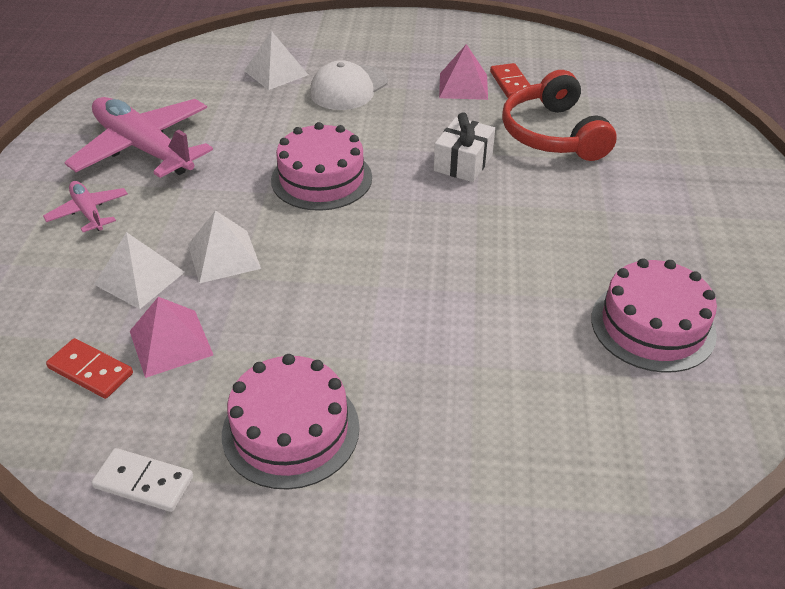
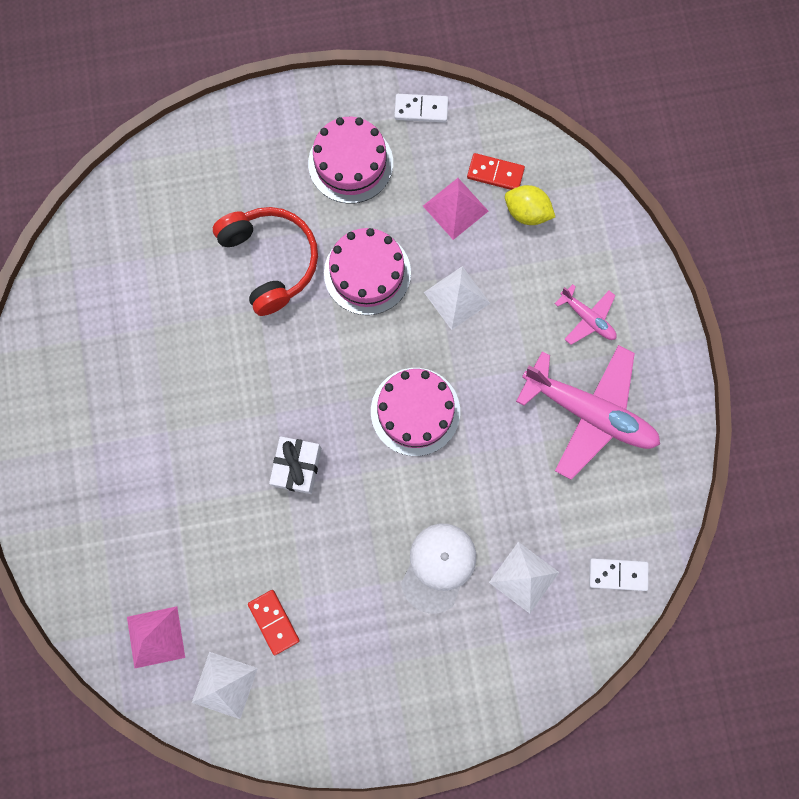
camera: 165 degrees right, 35 degrees up
(81, 319) = (526, 212): none -> yellow lemon
(139, 278) = (507, 259): white pyramid -> white pyramid (224, 685)
(194, 62) = (617, 574): none -> white domino
(463, 86) = (322, 603): pink pyramid -> pink pyramid (155, 637)
(552, 134) = (221, 536): red headphones -> red headphones (271, 261)
(653, 325) = (129, 307): pink cake -> pink cake (367, 273)

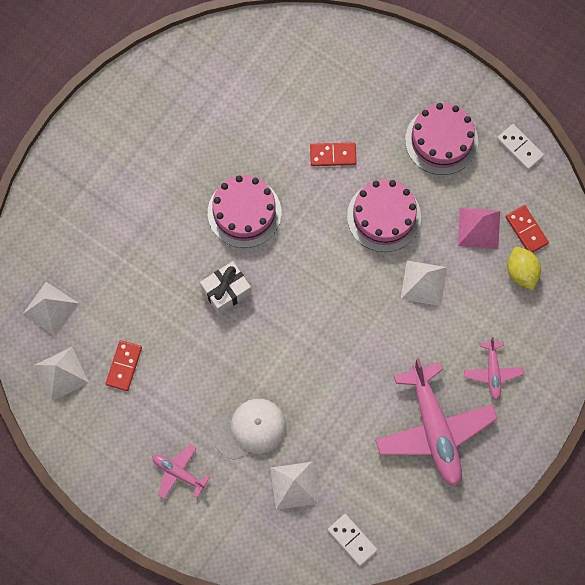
camera: 45 degrees right, 5 degrees down
(155, 637) = (50, 308): pink pyramid -> white pyramid
(271, 261) = (333, 155): red headphones -> red domino
(415, 411) = (328, 326): pink cake -> pink cake (244, 212)
(416, 667) = (178, 473): none -> pink plane

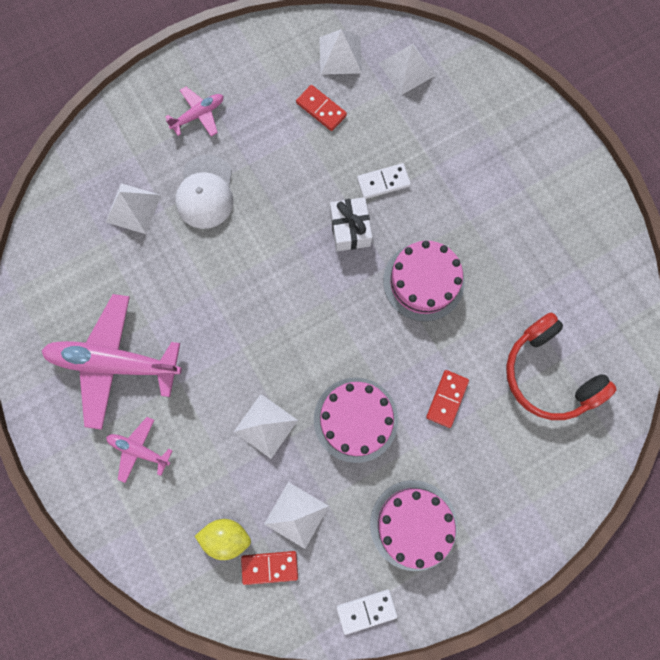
camera: 115 degrees right, 5 degrees up
(276, 88) = (548, 374): none -> red headphones
(352, 540) = (56, 237): white domino -> white domino (383, 182)
(479, 228) = (296, 515): pink pyramid -> white pyramid

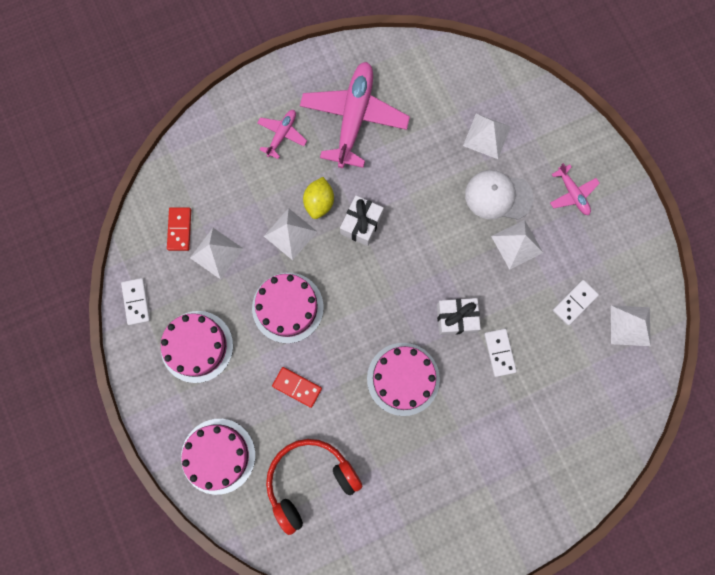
camera: 95 degrees right, 0 degrees up
(226, 536) = (207, 198): yellow lemon -> yellow lemon (319, 202)
(248, 342) = (361, 224): none -> white gift
(321, 109) = (574, 302): red domino -> white domino
(407, 69) = (614, 387): white pyramid -> white pyramid (517, 244)
(536, 482) = (218, 456): none -> pink cake

